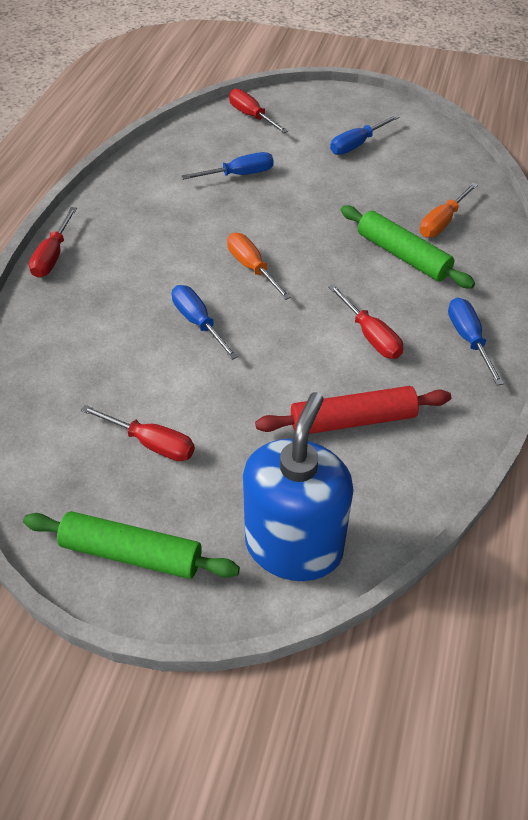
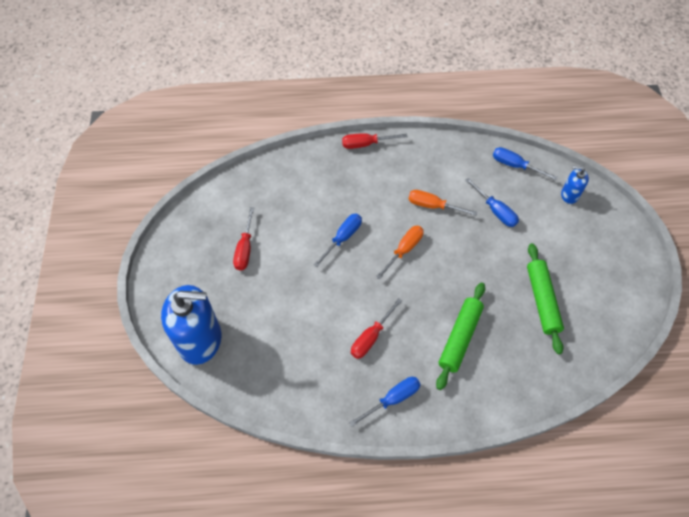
camera: 70 degrees right, 10 degrees up
(131, 554) = (175, 267): green rolling pin -> green rolling pin (542, 300)
(251, 116) = (569, 195): red screwdriver -> blue soap dispenser
(353, 420) = (296, 345): red rolling pin -> none
(356, 145) = (575, 274): blue screwdriver -> blue screwdriver (515, 165)
(442, 222) = (511, 356): orange screwdriver -> orange screwdriver (433, 206)

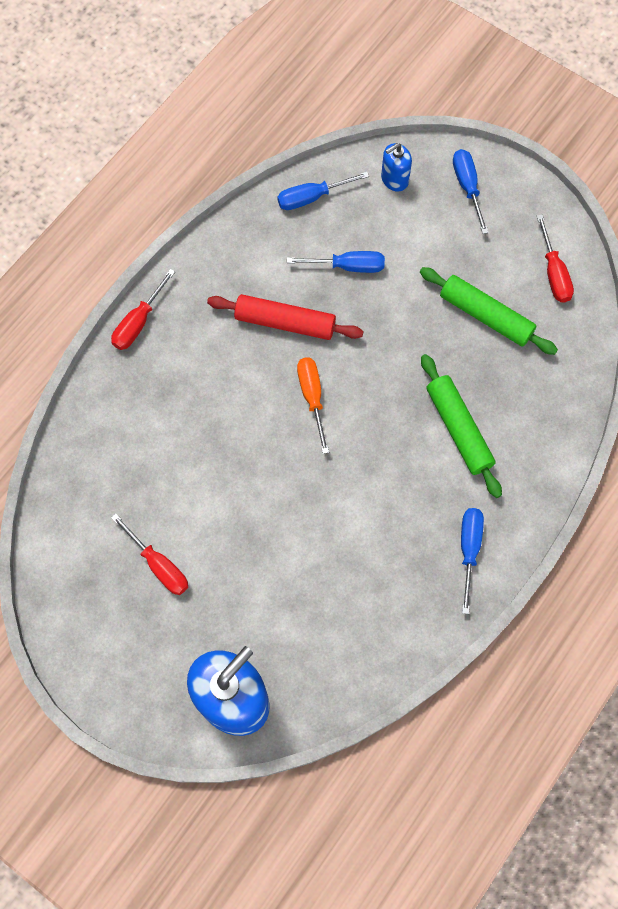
camera: 50 degrees left, 10 degrees up
(343, 238) = (240, 448): blue screwdriver -> blue screwdriver (467, 187)
(371, 337) = (384, 515): red screwdriver -> red screwdriver (553, 273)
(433, 206) = (285, 322): orange screwdriver -> red rolling pin

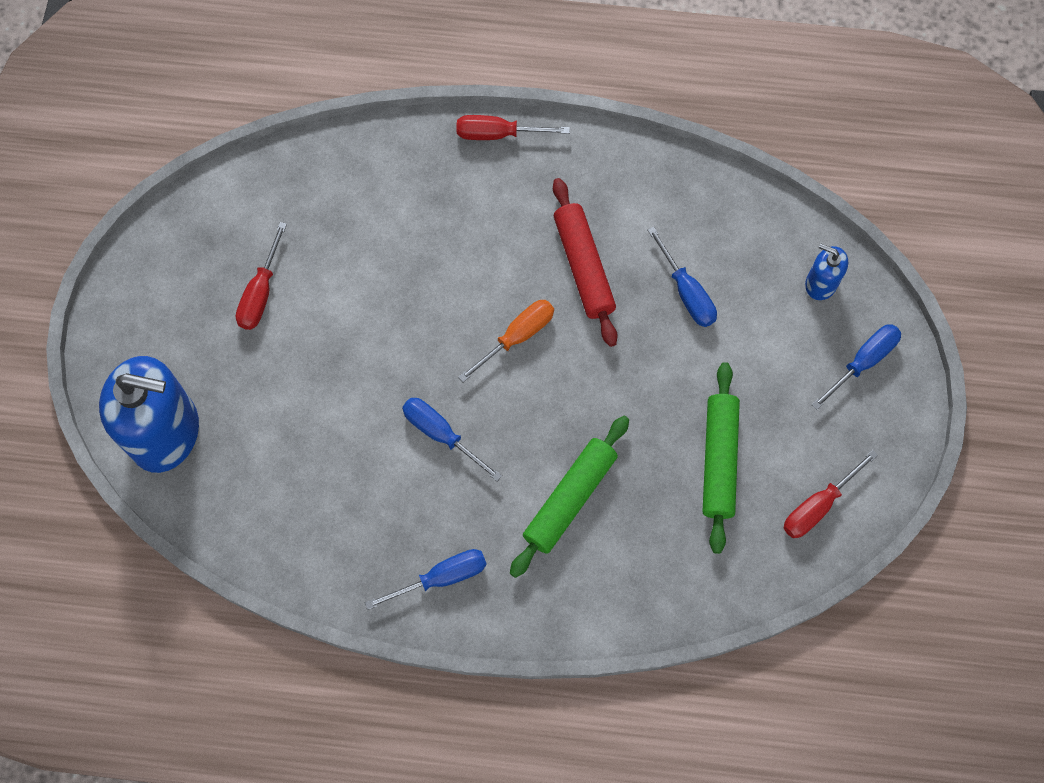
camera: 60 degrees right, 0 degrees up
(311, 197) = (743, 215): blue screwdriver -> blue screwdriver (441, 434)

